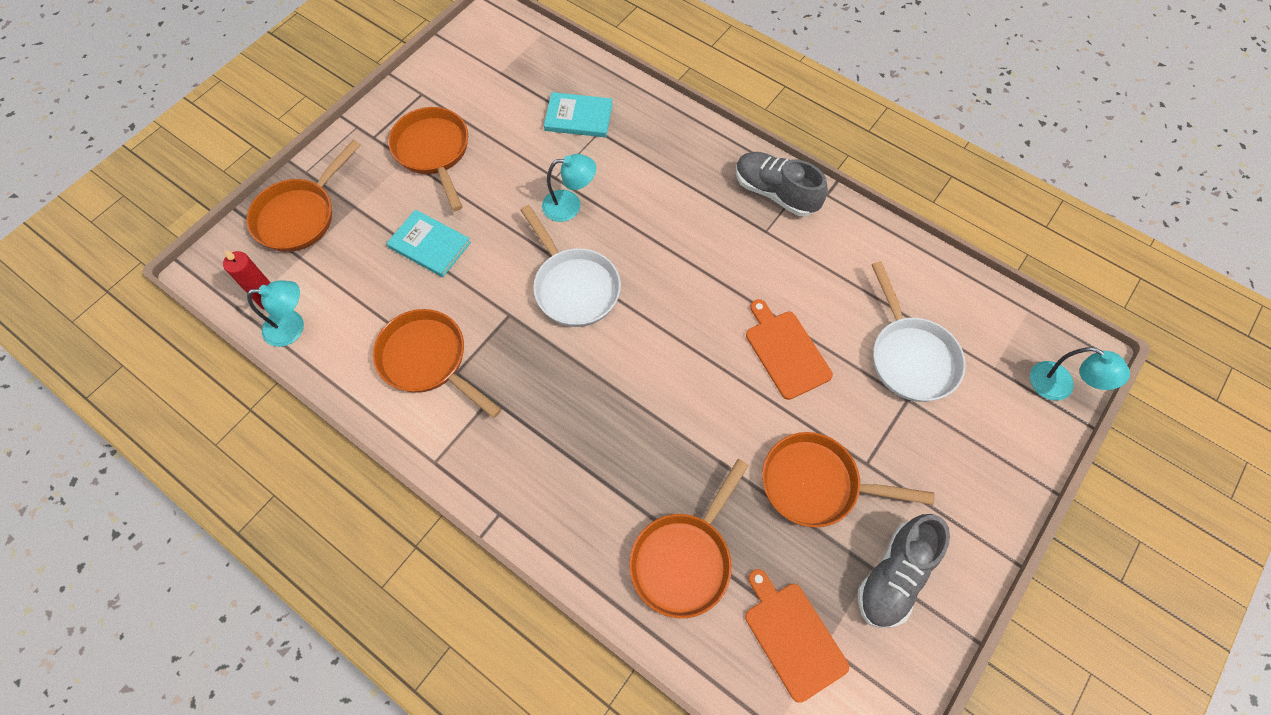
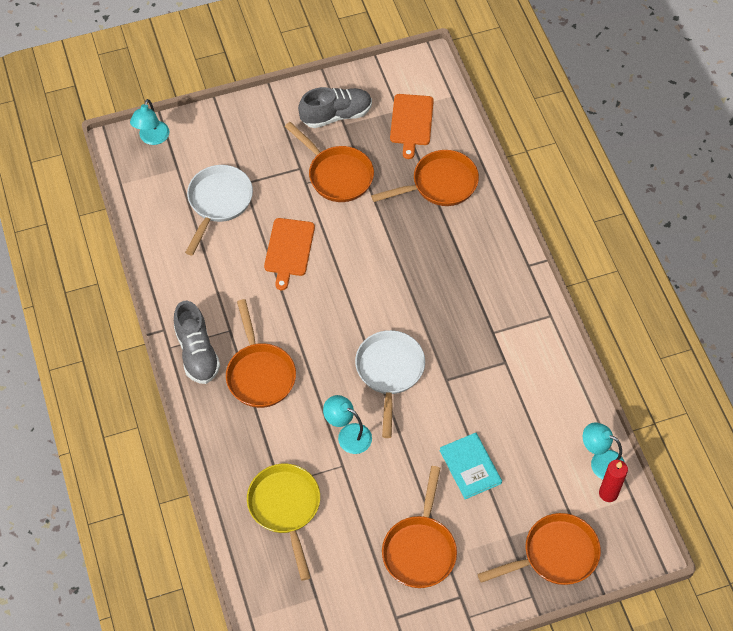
camera: 145 degrees left, 5 degrees down
(428, 360) = (519, 381): orange pan -> orange pan (260, 374)
(578, 117) = (285, 508): turquoise book -> yellow pan
(1060, 386) = (152, 138): turquoise lamp -> turquoise lamp turned 150 degrees counterclockwise

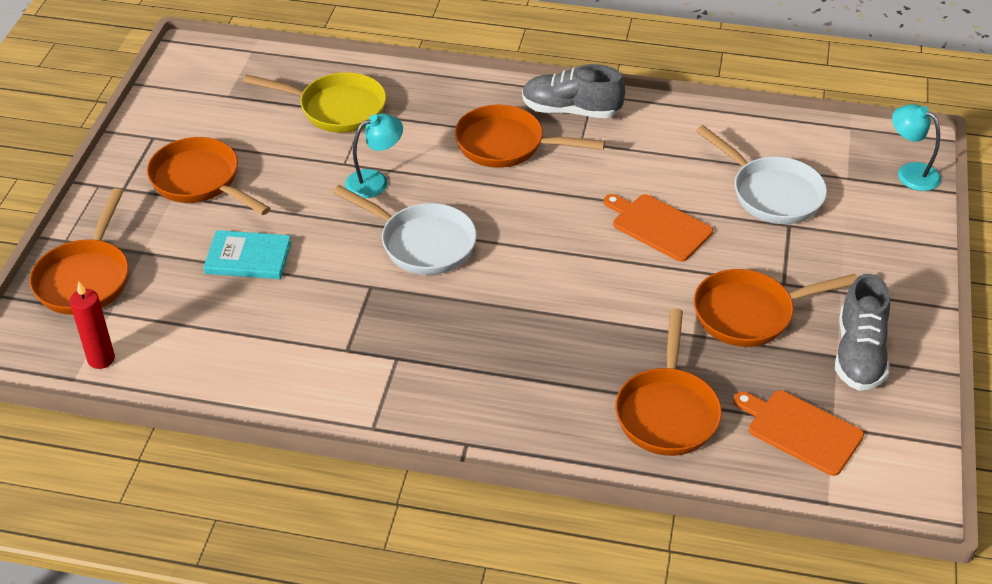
camera: 120 degrees right, 15 degrees down
(600, 461) = (143, 373): turquoise lamp -> none

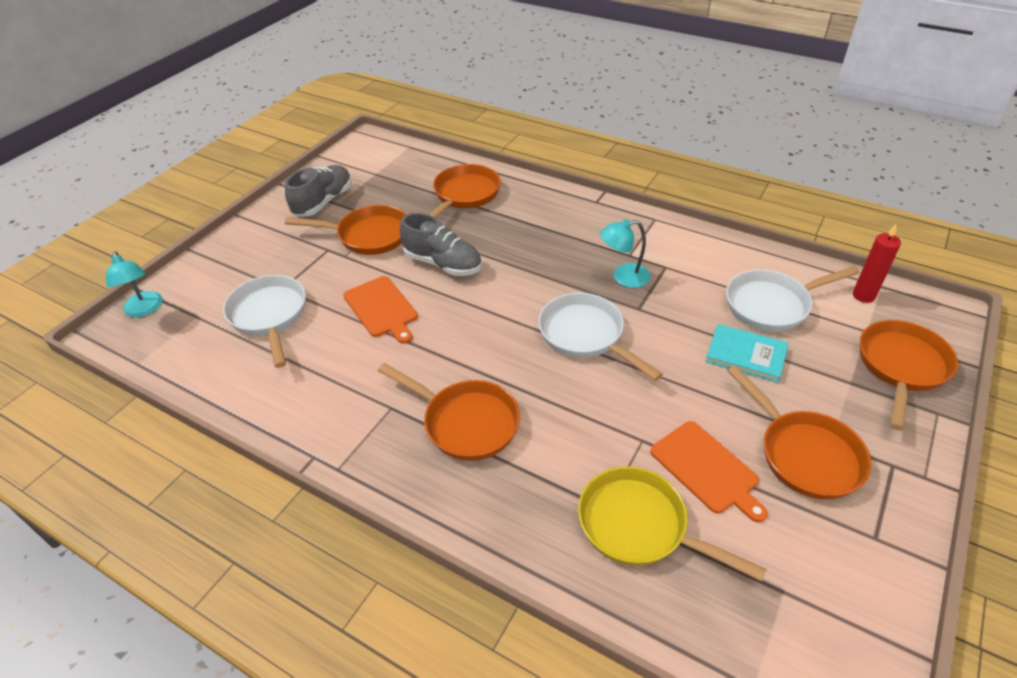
camera: 160 degrees left, 0 degrees up
(214, 323) = (772, 305): none -> white pan
(375, 181) = (614, 410): turquoise lamp -> turquoise lamp (623, 277)
(571, 111) = (375, 451): grey shoe -> grey shoe (443, 264)
(801, 431) = (395, 174): orange cutting board -> orange cutting board (706, 469)

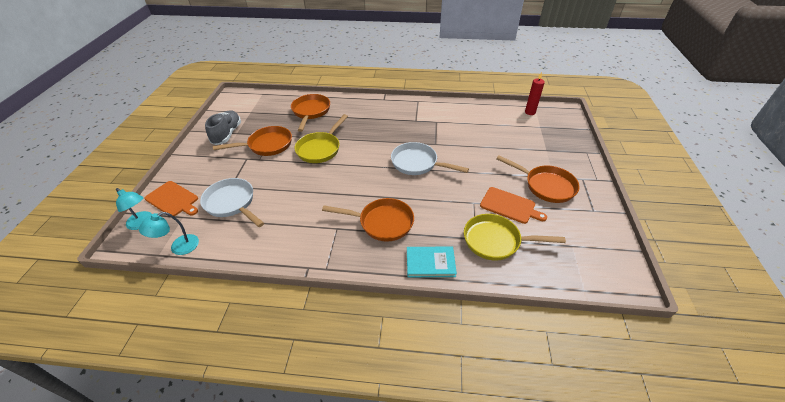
camera: 25 degrees left, 0 degrees up
(382, 308) = (299, 180): orange cutting board -> orange cutting board (173, 199)
(443, 264) = (320, 149): grey shoe -> yellow pan
(623, 277) = (419, 131): turquoise lamp -> turquoise lamp (179, 247)
(746, 355) = (496, 151): turquoise book -> turquoise book (430, 263)
(772, 305) = (494, 126): white pan -> none
(901, 367) = (562, 138): orange pan -> none

